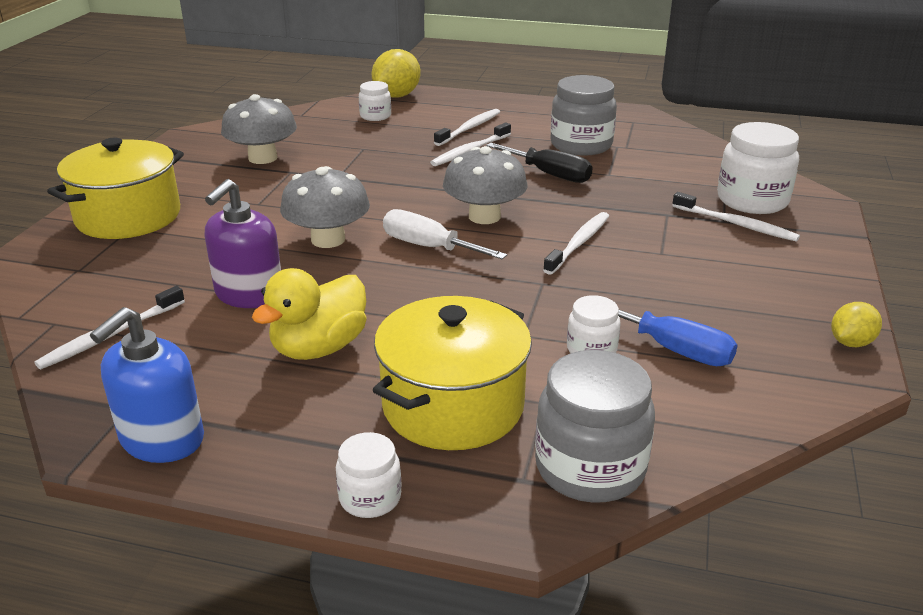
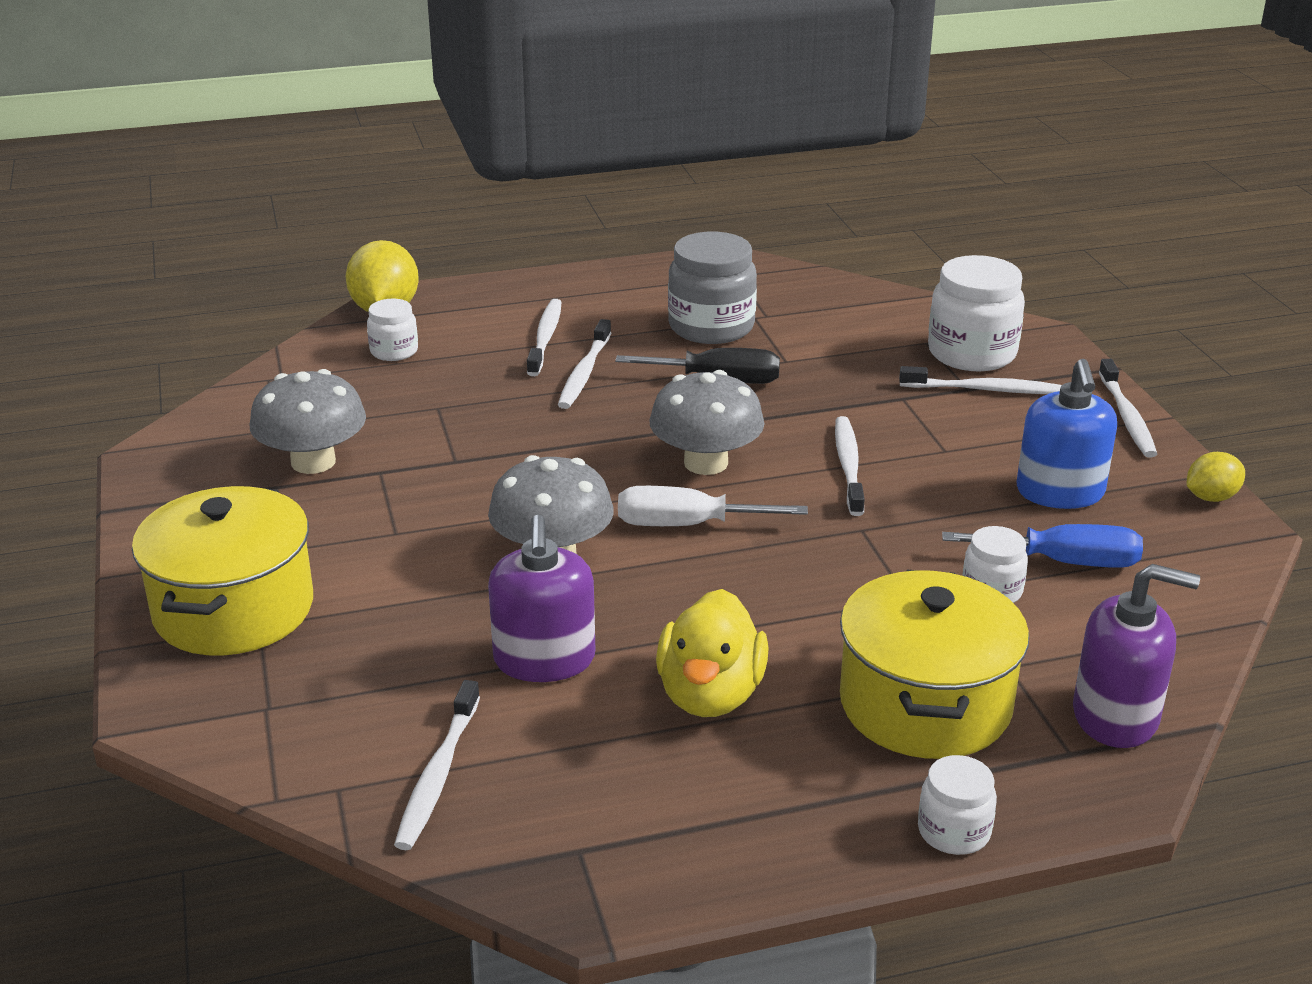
camera: 30 degrees left, 0 degrees up
(162, 439) = (666, 866): blue soap dispenser -> blue soap dispenser (1060, 492)
(590, 468) = (1115, 716): grey jar -> purple soap dispenser
(835, 270) = (1127, 417): none -> white toothbrush
(851, 342) = (1211, 497): yellow lemon -> yellow lemon turned 45 degrees clockwise

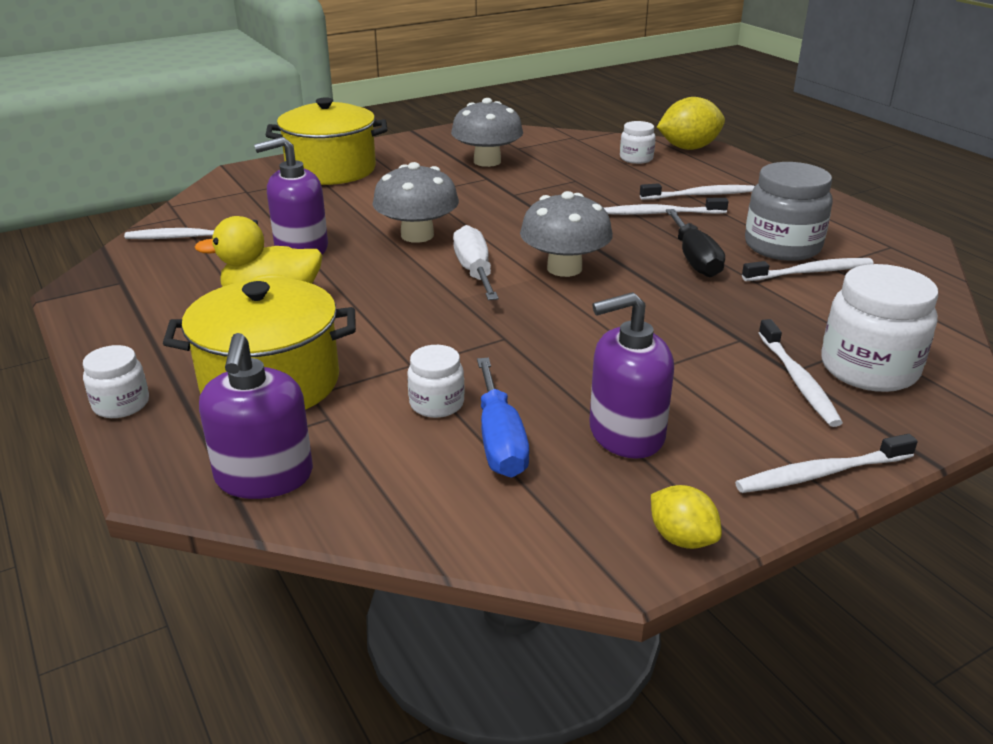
camera: 75 degrees right, 0 degrees up
(848, 466) = (600, 324): white toothbrush -> white toothbrush (810, 272)
(1060, 492) = (626, 434): blue soap dispenser -> purple soap dispenser

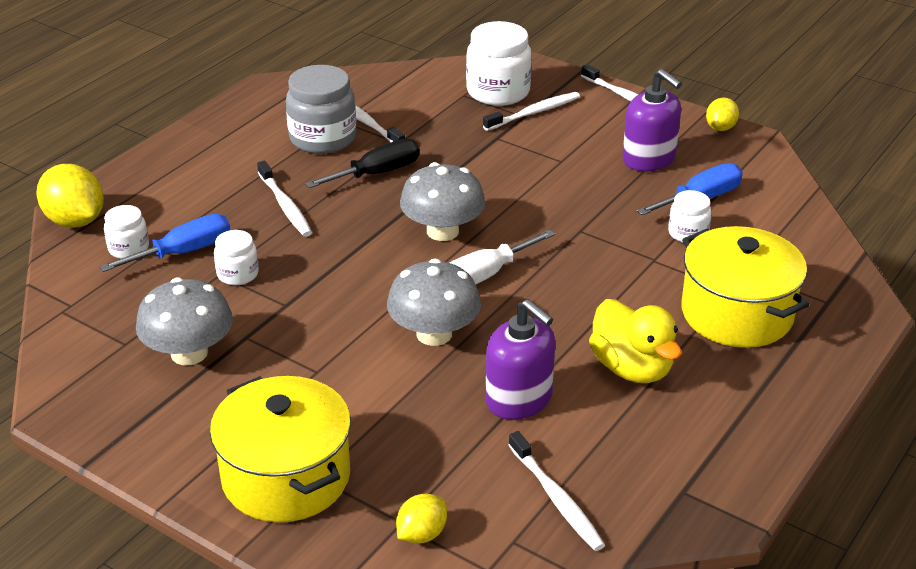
camera: 115 degrees left, 5 degrees up
(121, 404) = (831, 372): white jar -> white jar (238, 274)
(228, 194) = (421, 534): none -> yellow lemon
(264, 477) = (823, 271): purple soap dispenser -> none
(616, 173) = (183, 252): none -> blue screwdriver
(700, 195) = (223, 192): white toothbrush -> none

